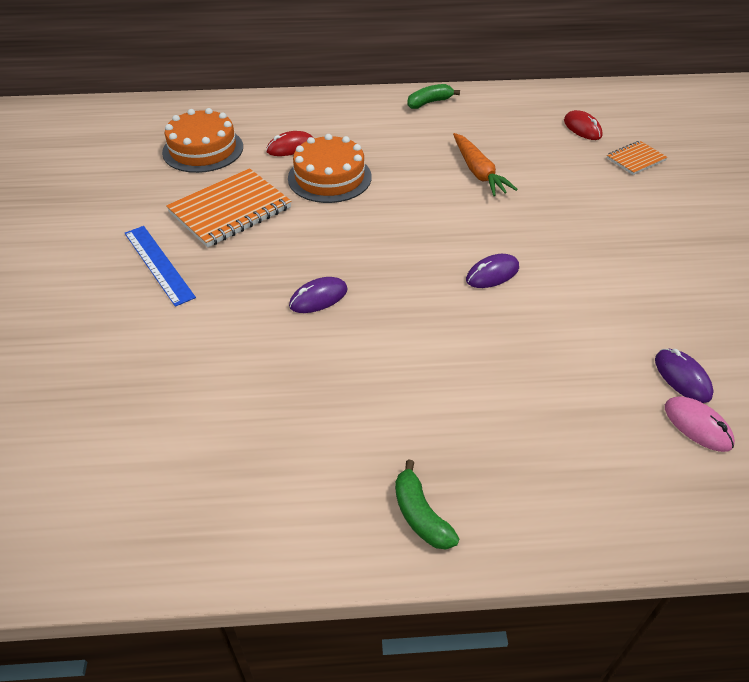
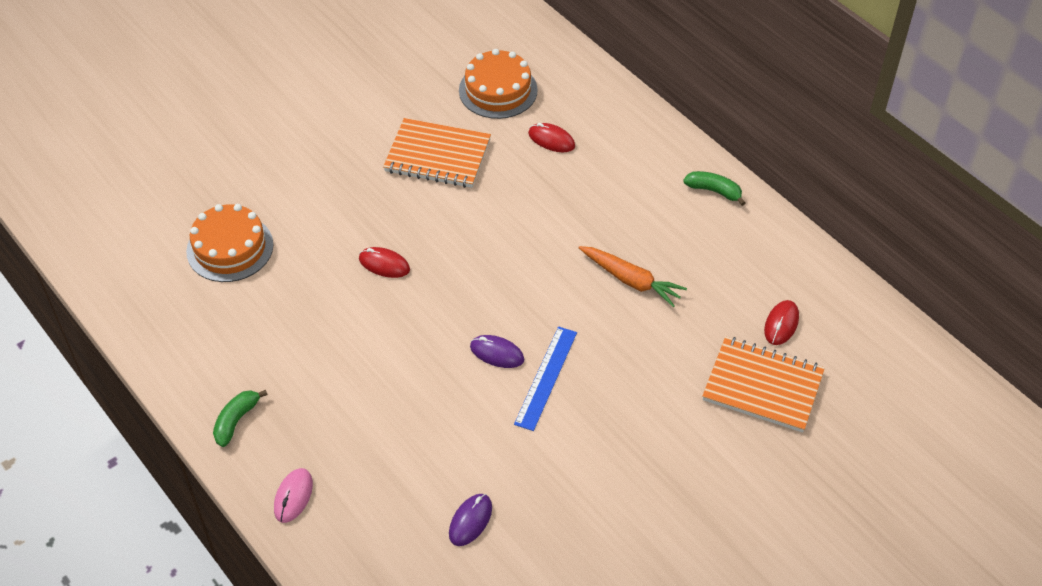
camera: 55 degrees right, 5 degrees up
(158, 264) = (346, 157): blue ruler -> blue ruler (546, 377)
(318, 298) = (384, 264): purple mouse -> red mouse
(329, 177) = (532, 188): orange cake -> orange cake (230, 248)
(478, 172) = (631, 280): orange carrot -> orange carrot turned 90 degrees counterclockwise
(635, 159) = (762, 386): orange notebook -> orange notebook, size x1.90
(697, 426) = (424, 546): pink mouse -> pink mouse (293, 496)

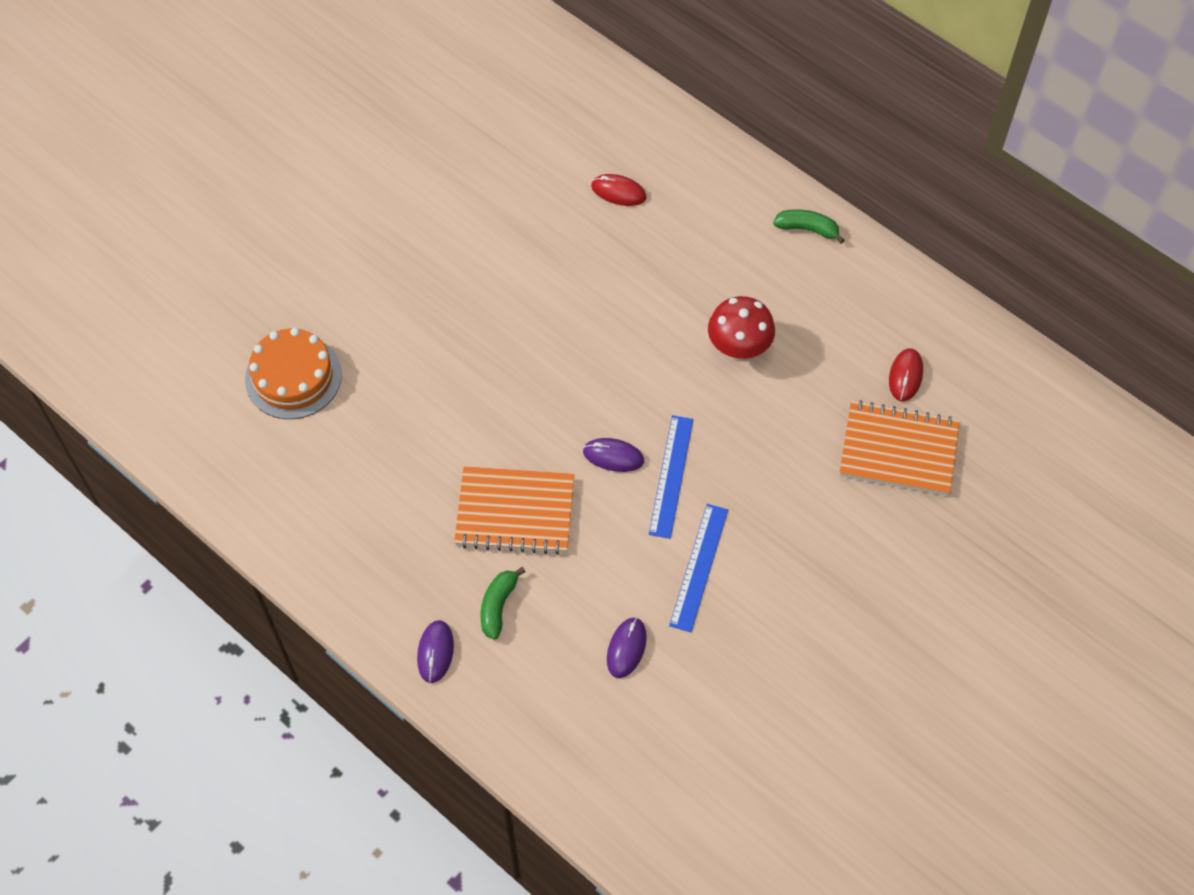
camera: 10 degrees left, 10 degrees up
(236, 421) = (353, 577): green banana -> green banana (498, 606)
(293, 496) = (435, 652): pink mouse -> purple mouse
(384, 264) = (468, 371): red mouse -> none
(437, 156) = (497, 230): orange notebook -> orange notebook (515, 512)
(498, 90) = (546, 138): orange cake -> none
(554, 459) = (698, 567): none -> blue ruler
(631, 280) = (738, 349): orange carrot -> red mushroom

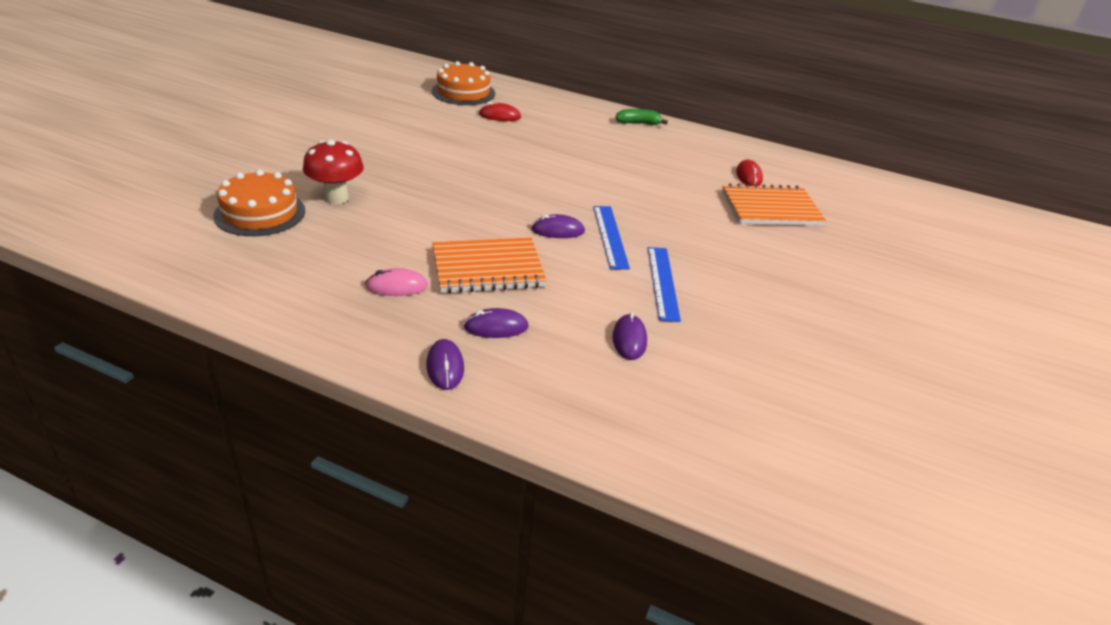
camera: 20 degrees left, 25 degrees down
(414, 526) = (397, 286): none -> pink mouse
(498, 606) = (496, 327): green banana -> purple mouse
(585, 122) = (463, 92): none -> orange cake
(738, 349) = (624, 173): red mushroom -> red mushroom (336, 197)

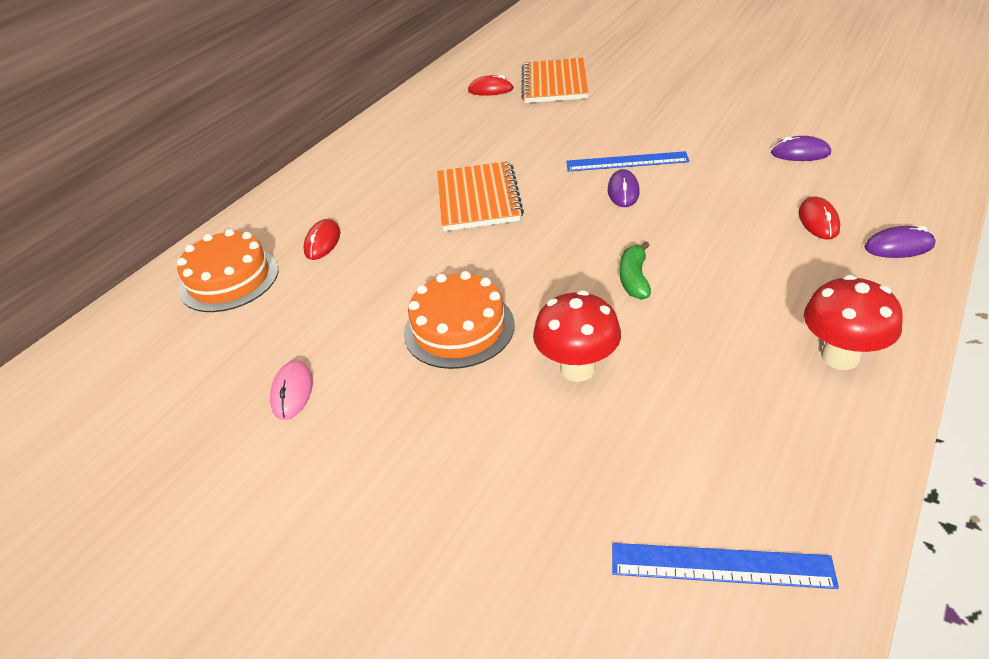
camera: 75 degrees left, 5 degrees up
(260, 213) = (638, 444): orange cake -> orange cake (459, 328)
(306, 302) = (840, 357): none -> red mushroom
(397, 286) = (775, 290): pink mouse -> pink mouse (292, 392)
(487, 268) = (714, 231): orange notebook -> orange notebook (478, 199)
(496, 327) = (818, 221): purple mouse -> red mouse
(638, 123) = (361, 144): green banana -> green banana (634, 279)
(662, 282) = (702, 137): blue ruler -> blue ruler (721, 566)

